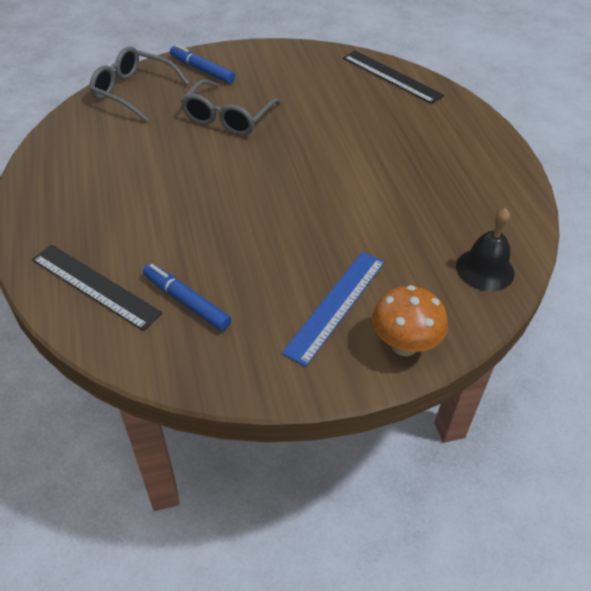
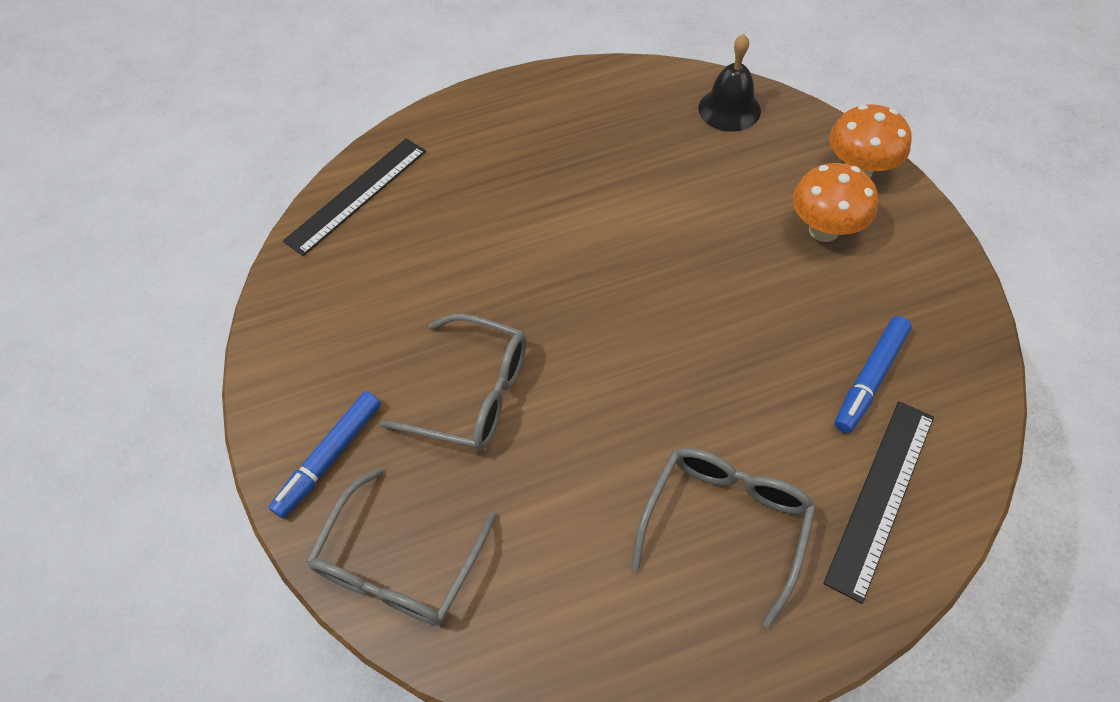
camera: 90 degrees left, 10 degrees up
(107, 209) = (725, 522): none -> grey glasses
(335, 305) = (823, 230): blue ruler -> orange mushroom

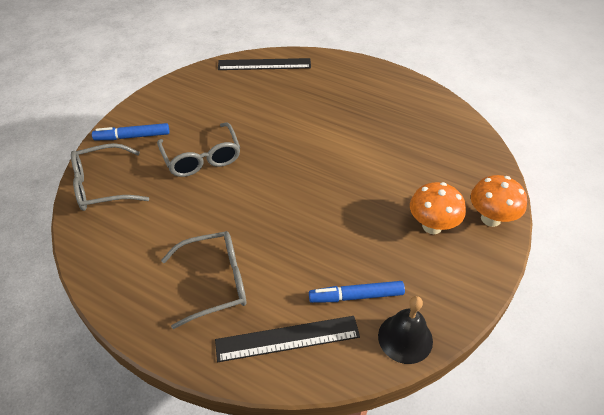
camera: 45 degrees right, 10 degrees down
(729, 109) = (466, 146): black bell -> black bell (405, 338)

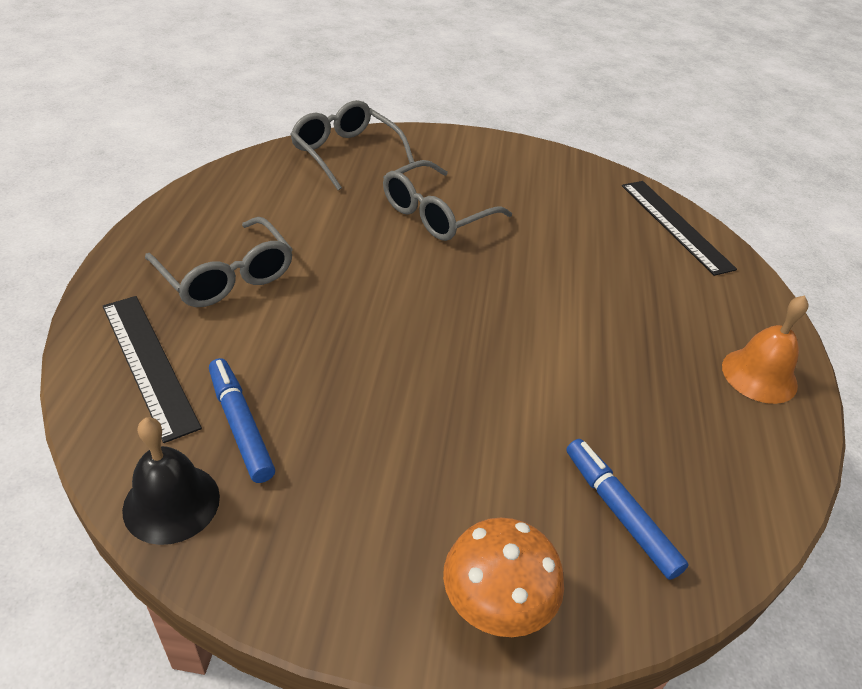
camera: 65 degrees right, 5 degrees down
(132, 136) = (439, 152): blue marker -> blue marker (619, 512)
(384, 83) = (759, 375): none -> orange bell
(432, 226) = (429, 506): orange mushroom -> none

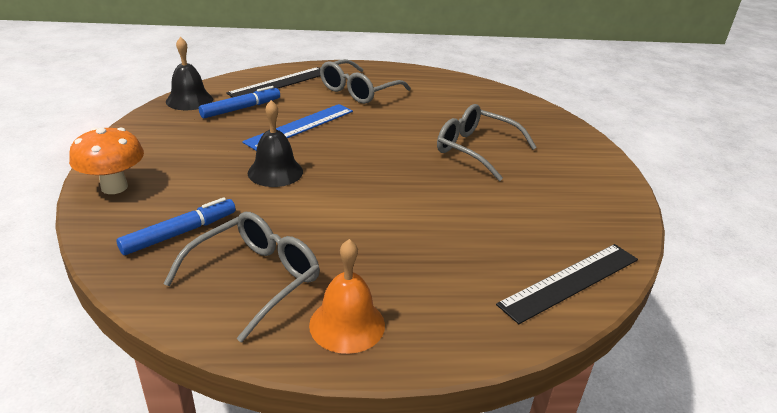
camera: 80 degrees right, 10 degrees down
(331, 357) = (300, 126): none -> blue ruler
(345, 153) = (523, 111): grey glasses -> grey glasses (256, 278)
(468, 400) = (275, 172): none -> black bell

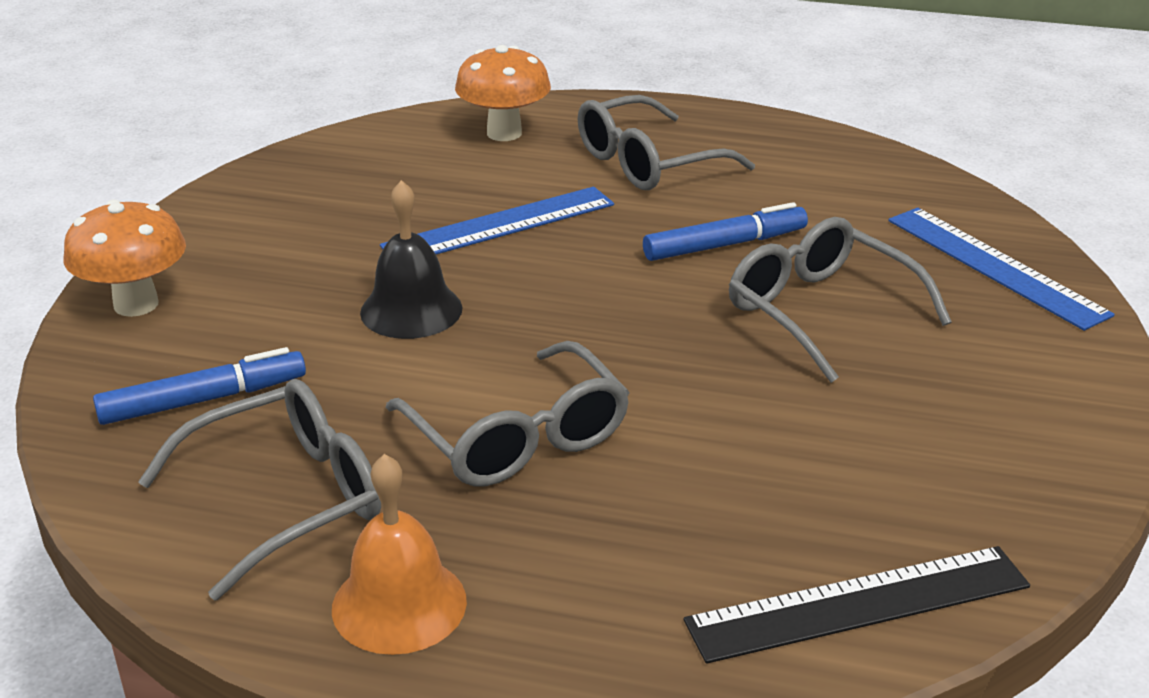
camera: 20 degrees right, 0 degrees up
(189, 100) = (326, 154): black bell -> none
(241, 108) = (409, 179): blue marker -> blue marker (725, 245)
(280, 83) = (504, 133): black ruler -> orange mushroom
(365, 228) = (518, 438): none -> grey glasses
(538, 122) = (994, 266): none -> blue ruler

